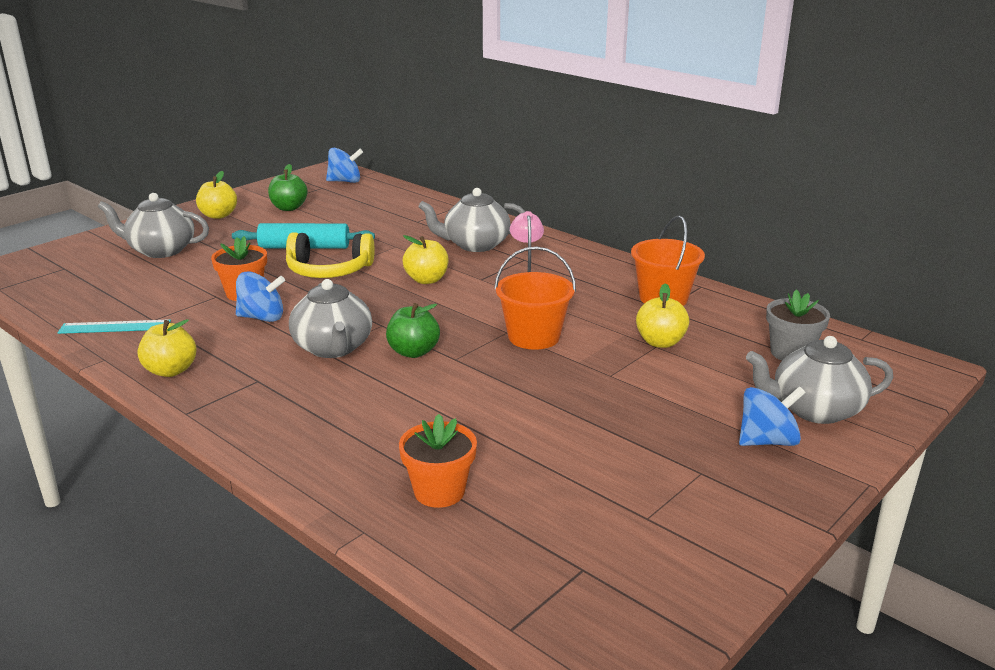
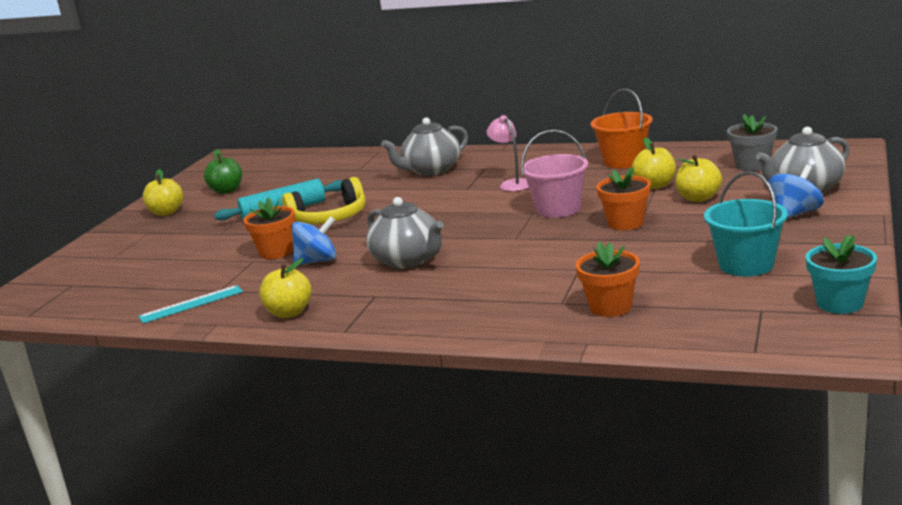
camera: 20 degrees left, 5 degrees down
(161, 250) = (149, 248): grey teapot -> none
(345, 181) = (251, 161): blue spinning top -> none
(413, 352) = (477, 243): green apple -> none
(426, 280) = (423, 201): yellow apple -> yellow apple (698, 198)
(534, 337) = (558, 209): orange bucket -> pink bucket
(577, 382) = (625, 223): none -> orange flower pot
(636, 494) = (746, 265): none -> turquoise bucket
(678, 601) = (840, 303): none -> turquoise flower pot

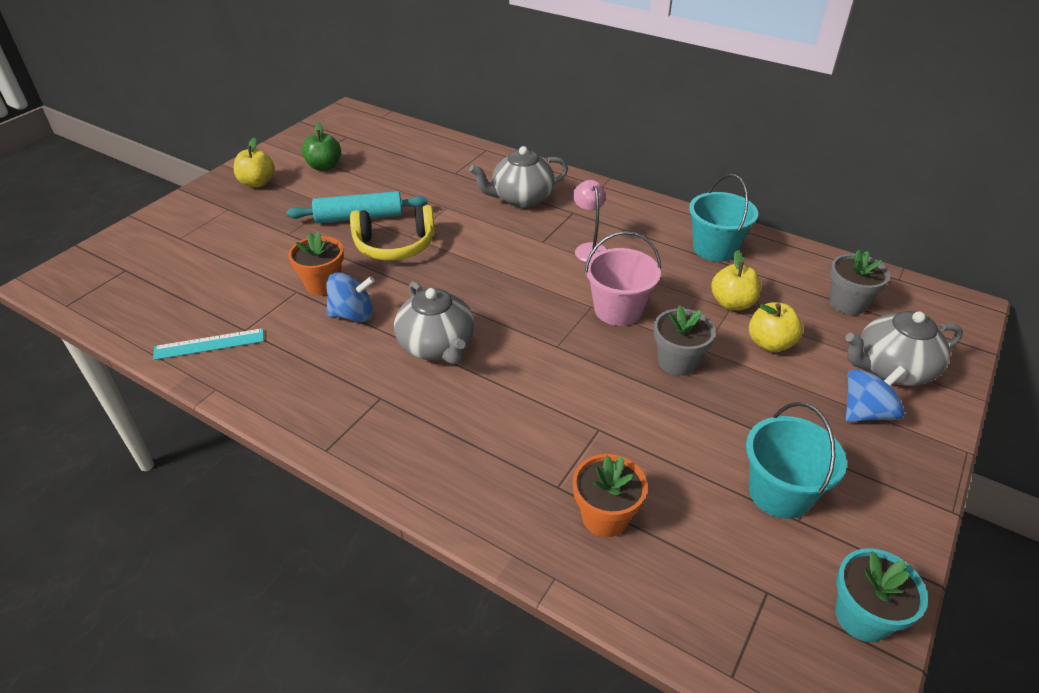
camera: 10 degrees right, 20 degrees up
(289, 313) = (289, 396): yellow apple -> none
(624, 161) = (715, 248): orange bucket -> turquoise bucket
(625, 223) = (677, 362): orange flower pot -> grey flower pot

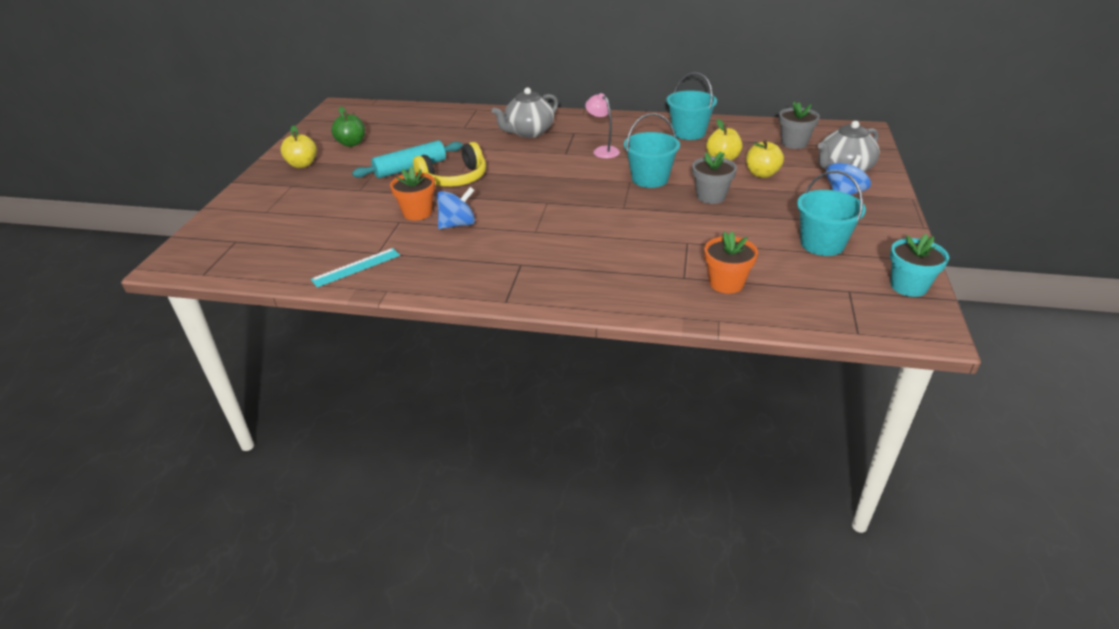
camera: 20 degrees left, 5 degrees down
(437, 346) = (538, 227): grey teapot -> none
(618, 310) = (650, 179): pink bucket -> turquoise bucket

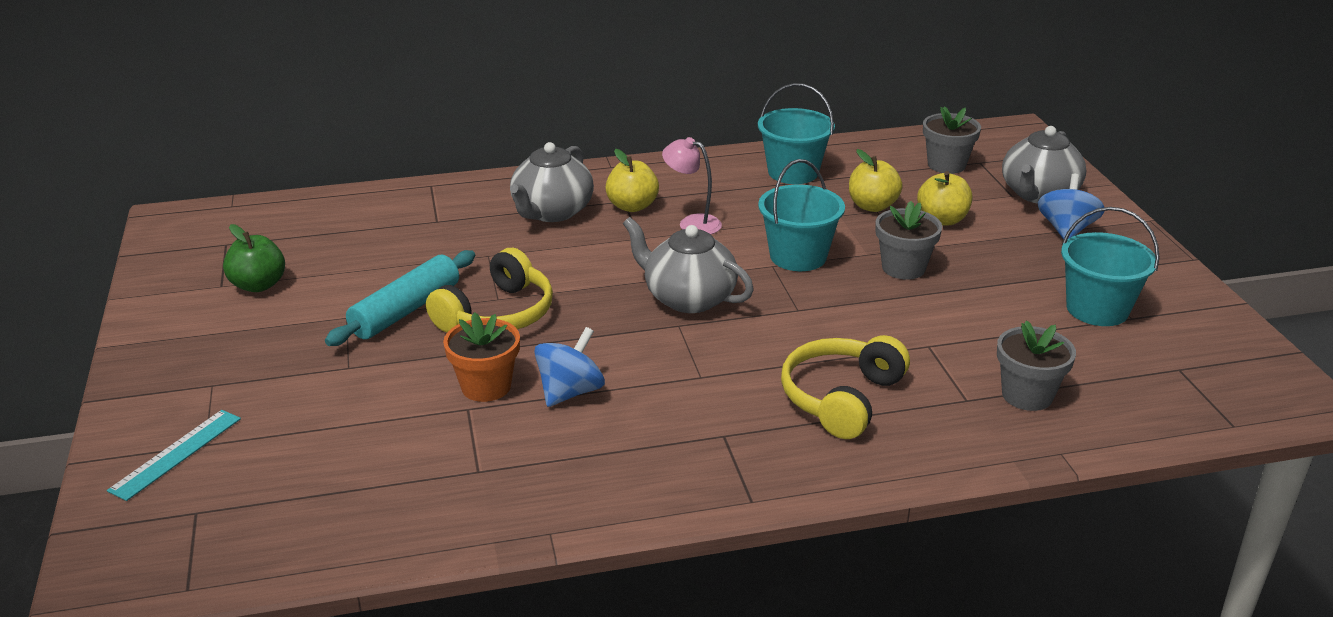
camera: 25 degrees left, 5 degrees down
(302, 164) = (198, 341): yellow apple -> yellow apple (632, 206)
(356, 267) = (463, 505): turquoise ruler -> turquoise ruler (176, 454)
(564, 189) = (688, 298): none -> grey teapot
(606, 260) = (841, 398): none -> yellow headphones
(726, 283) = (1027, 395): orange flower pot -> grey flower pot
(908, 286) = (1239, 346): turquoise flower pot -> none

